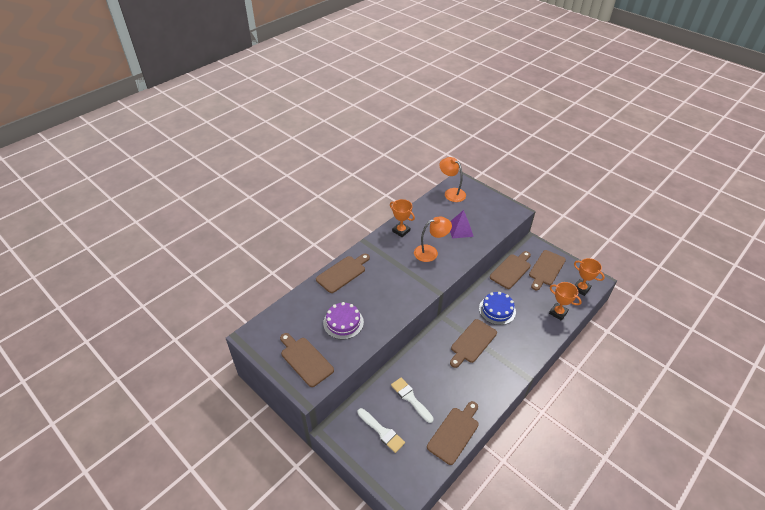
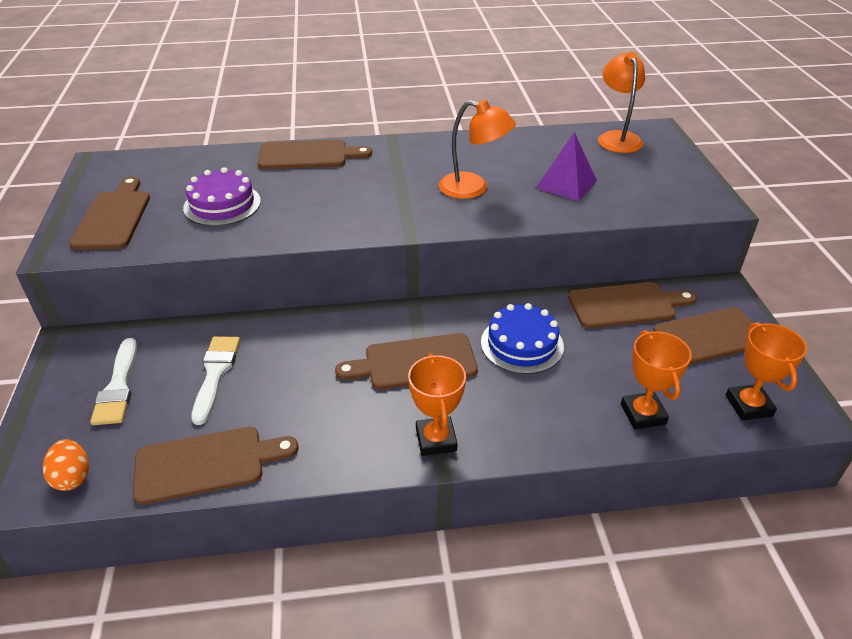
camera: 40 degrees right, 5 degrees down
(401, 231) = (463, 147): orange trophy -> orange trophy (436, 439)
(416, 475) = (72, 477): none -> orange egg

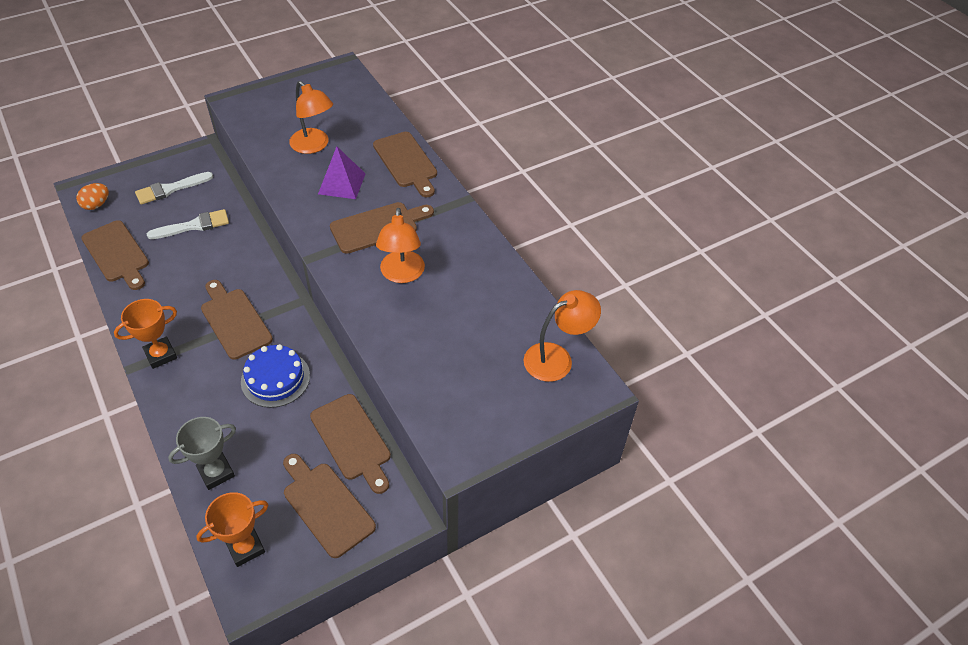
camera: 65 degrees right, 10 degrees up
(113, 217) = (277, 105): brown cutting board -> brown cutting board (378, 227)
(222, 204) = (314, 146): purple cake -> orange lamp
(566, 184) = (440, 335): purple pyramid -> purple pyramid (341, 183)
(643, 414) = (216, 473): orange trophy -> grey trophy

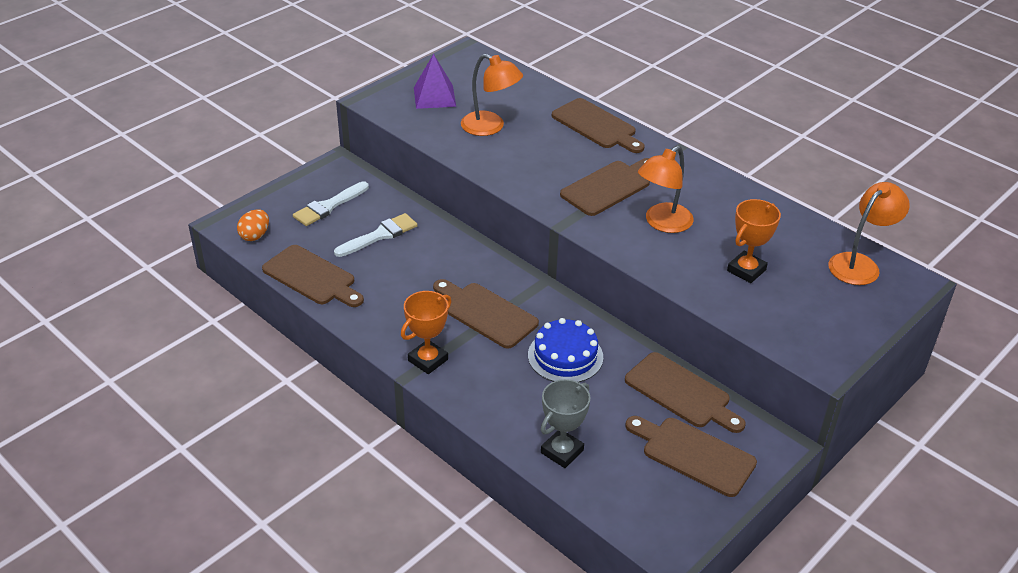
camera: 15 degrees left, 10 degrees down
(245, 547) = (638, 509): orange trophy -> orange trophy (746, 270)
(341, 183) = (544, 155): purple pyramid -> purple pyramid (434, 96)
(402, 274) = (662, 223): orange lamp -> orange lamp turned 60 degrees clockwise

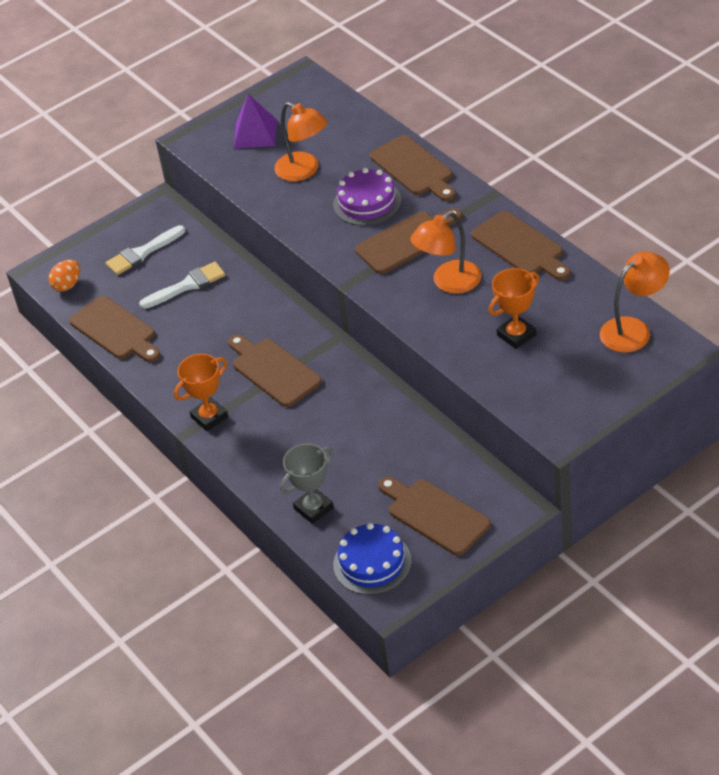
camera: 15 degrees right, 5 degrees up
(560, 154) = (367, 202): none -> purple cake
(565, 356) = (339, 416): blue cake -> blue cake (372, 563)
(681, 393) = (440, 455): brown cutting board -> brown cutting board (520, 246)

